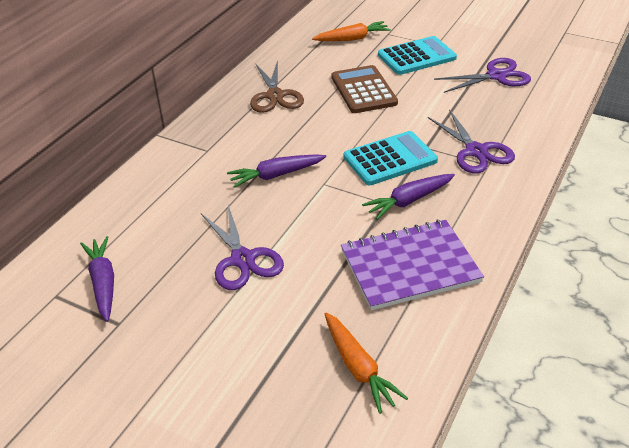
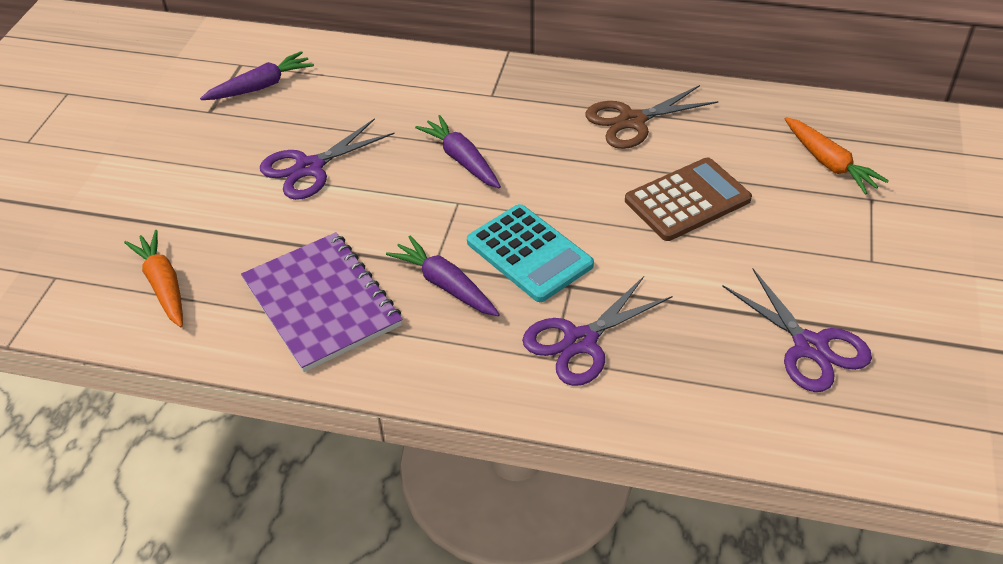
camera: 75 degrees right, 5 degrees up
(358, 368) = (163, 285): orange carrot -> orange carrot turned 105 degrees clockwise
(416, 56) = (817, 242): turquoise calculator -> none

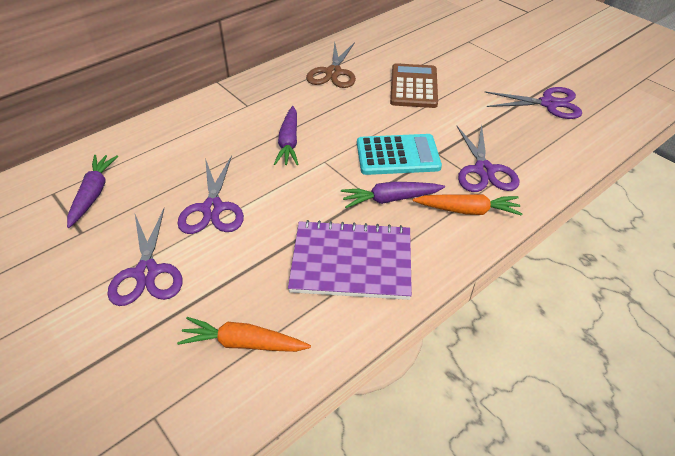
camera: 55 degrees left, 0 degrees up
(196, 178) = (146, 272): none -> purple scissors
(461, 160) = (289, 142): purple carrot -> purple carrot turned 90 degrees counterclockwise
(829, 163) = (433, 38): orange carrot -> orange carrot (467, 210)

